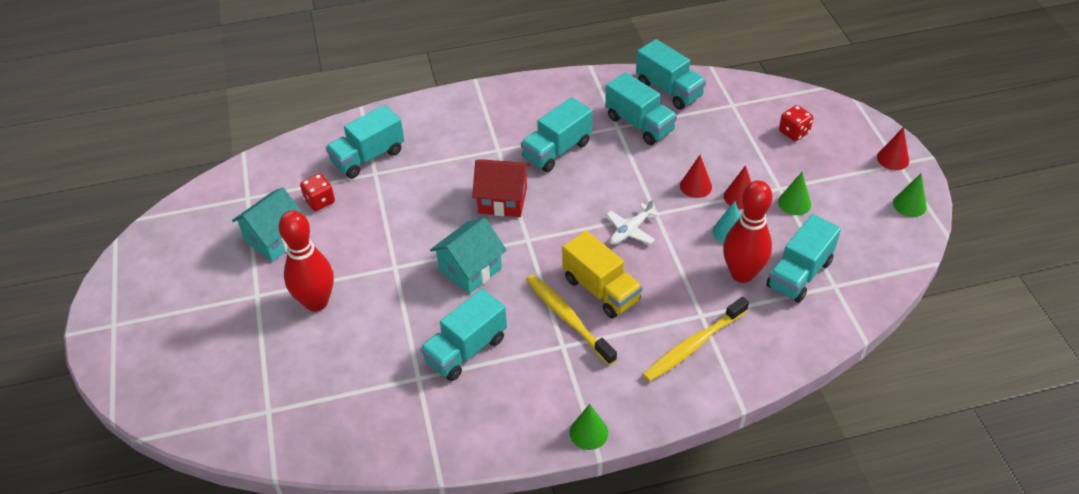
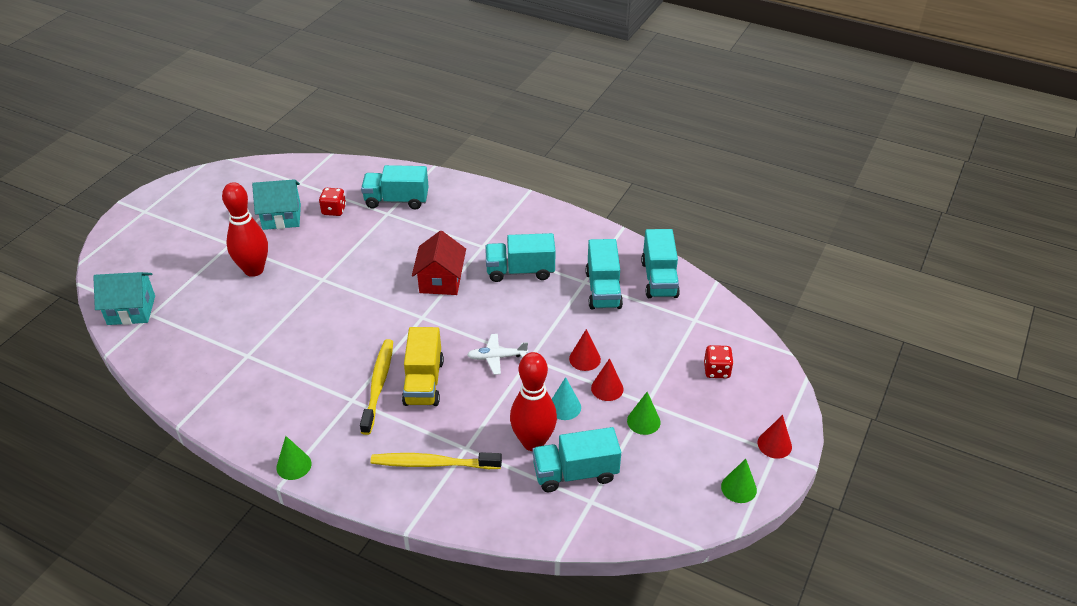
camera: 40 degrees right, 5 degrees down
(466, 349) = (294, 359): turquoise truck -> none
(470, 269) = (362, 311): turquoise house -> turquoise house (131, 310)
(502, 200) = (441, 281): red house -> red house turned 45 degrees clockwise

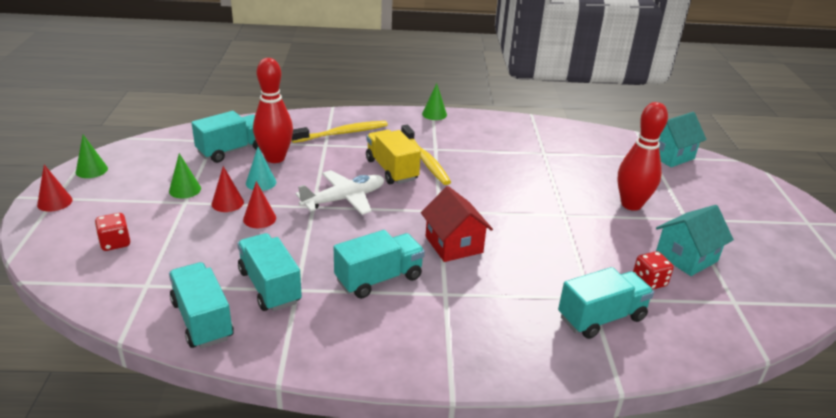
camera: 150 degrees right, 10 degrees down
(497, 357) = (344, 199): white plane -> white plane, size x1.58

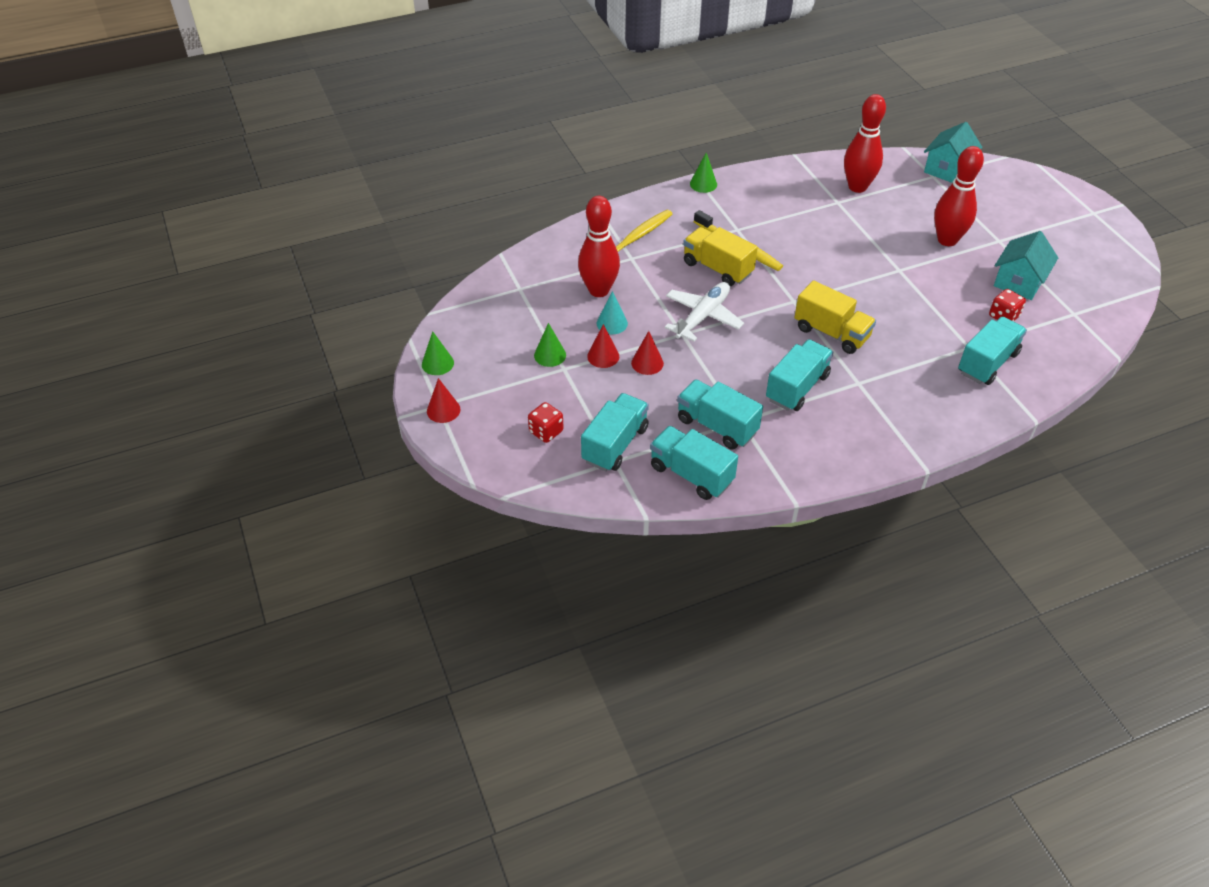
camera: 20 degrees left, 15 degrees up
(232, 150) = (549, 295): turquoise truck -> turquoise truck (615, 444)
(454, 244) = (831, 333): red house -> yellow truck
(571, 147) = (857, 187): none -> red bowling pin

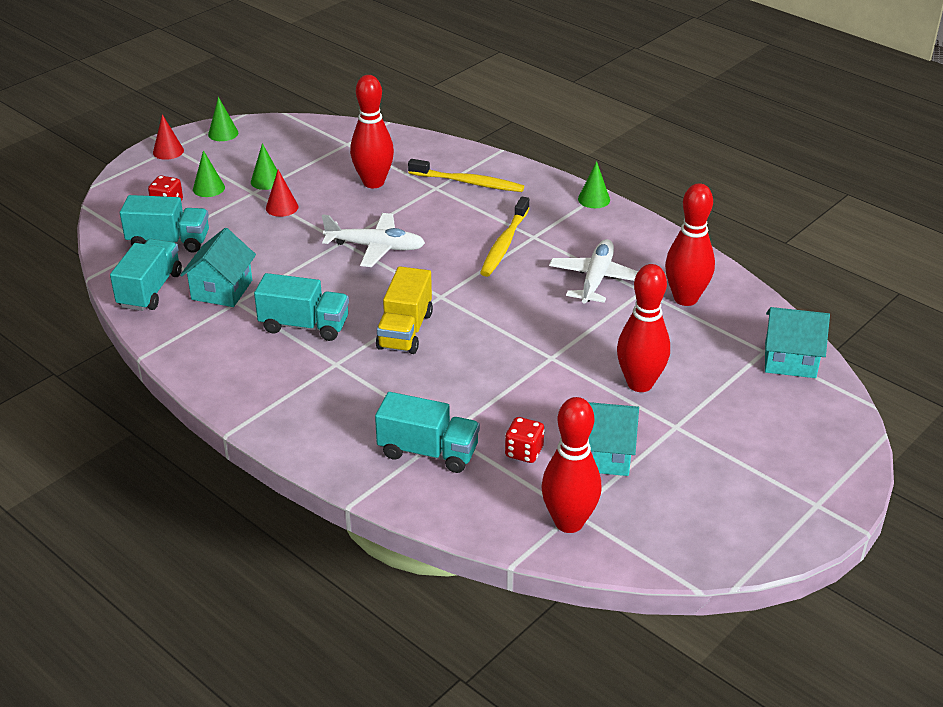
camera: 65 degrees right, 10 degrees down
(536, 396) = (208, 188): none -> green cone
(612, 323) = (331, 201): turquoise cone -> none
(647, 363) = (287, 232): red cone -> none
(717, 268) = (458, 239): yellow truck -> none
(717, 426) = (222, 290): turquoise truck -> turquoise house
(812, 218) = (596, 279): none -> white plane
(1083, 319) = (569, 522): none -> red bowling pin

